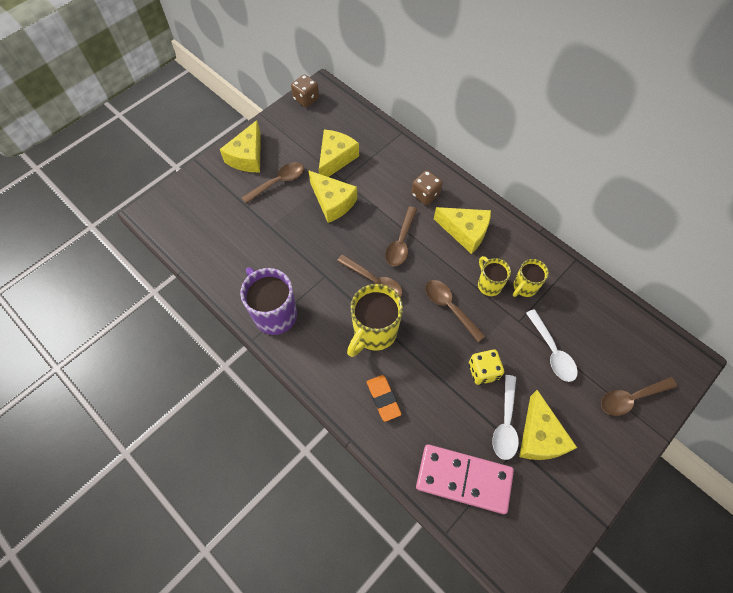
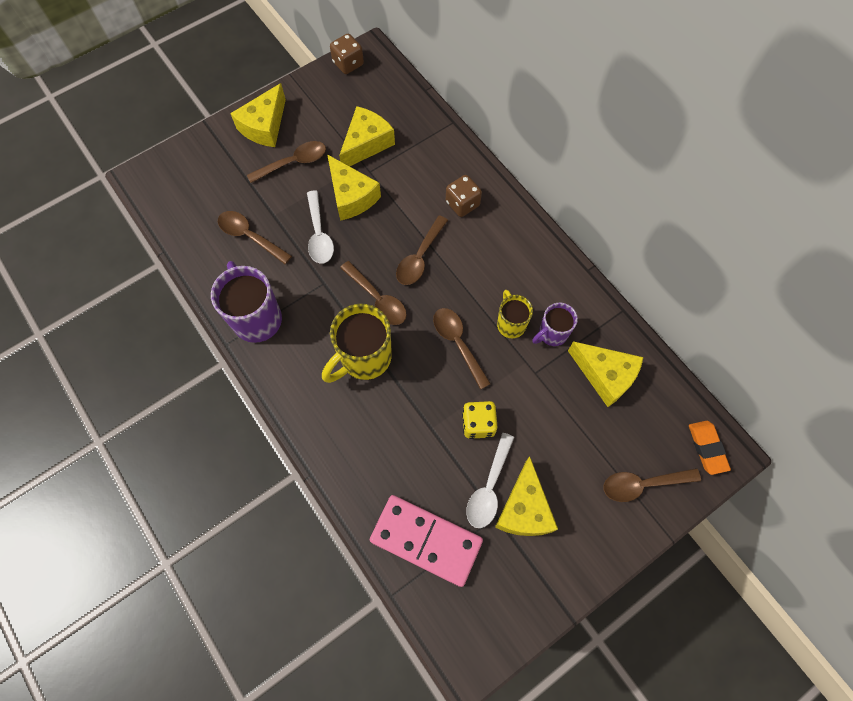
camera: 10 degrees right, 5 degrees up
(254, 247) = (250, 236): none -> brown spoon
(383, 398) = (357, 435): orange eraser -> orange eraser (707, 448)
(465, 232) = (498, 256): yellow cheese -> yellow cheese (605, 375)
(524, 287) = (552, 334): yellow mug -> purple mug
(552, 352) = (564, 415): white spoon -> white spoon (319, 234)

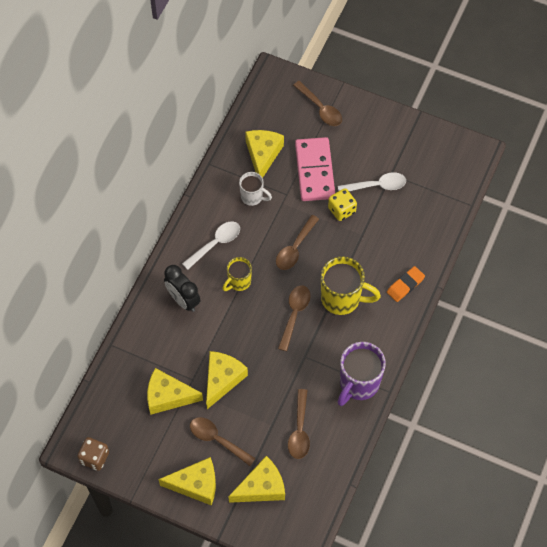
camera: 120 degrees left, 5 degrees down
(319, 234) = (268, 382): white spoon -> white spoon (215, 243)
(419, 257) = (245, 305): brown spoon -> none
(426, 540) = (430, 203): pink domino -> pink domino (315, 171)
(462, 204) = (183, 300): brown dice -> black clock
(510, 324) = (261, 224): yellow mug -> yellow mug (239, 282)
(524, 509) = (376, 162): yellow cheese -> yellow cheese (261, 487)
(552, 334) = (252, 197): purple mug -> white mug
(707, 448) = (276, 85): orange eraser -> orange eraser (405, 285)

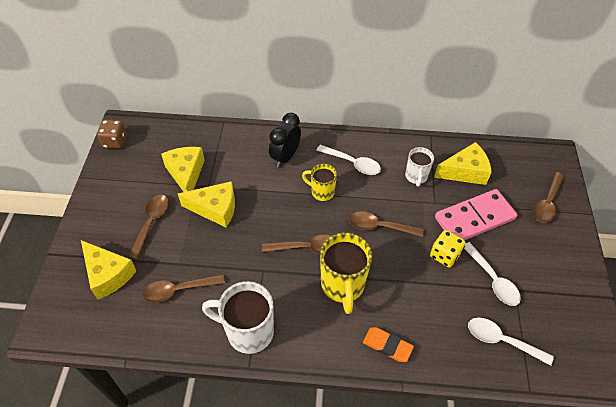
camera: 70 degrees right, 10 degrees down
(196, 484) = (102, 220): yellow cheese -> none
(358, 384) = (248, 332): purple mug -> white mug
(428, 204) = (501, 340): none -> white spoon

